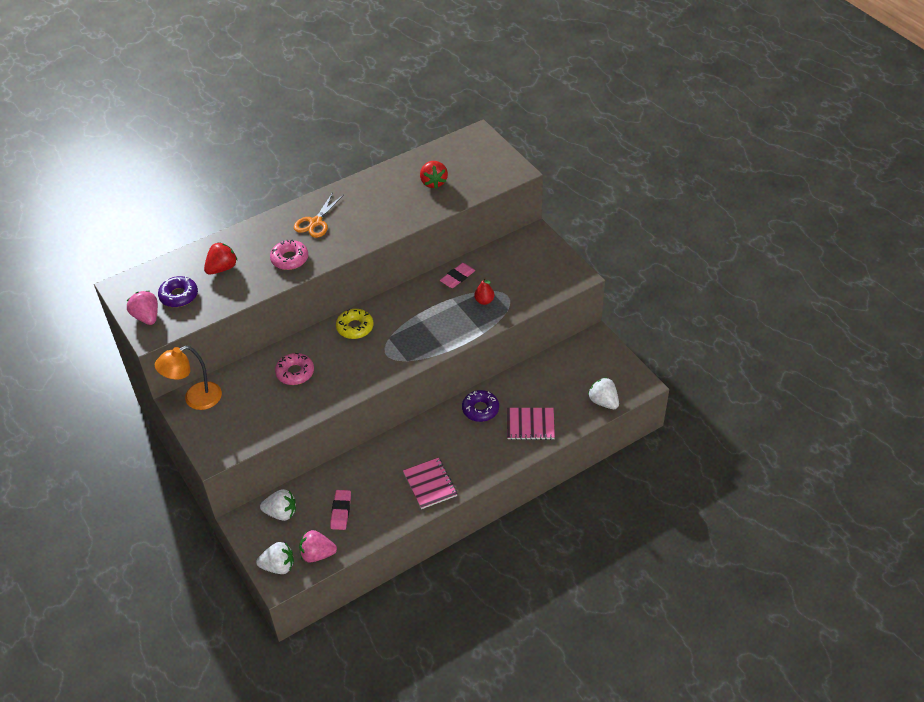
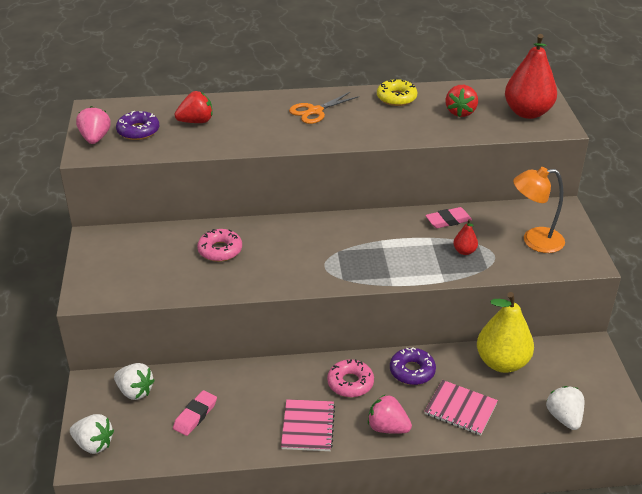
camera: 25 degrees right, 10 degrees down
(195, 399) = (108, 240): orange lamp -> orange lamp (534, 241)
(289, 259) = (266, 133): pink donut -> pink donut (350, 383)
(317, 554) = (141, 449): pink strawberry -> pink strawberry (387, 427)
(355, 327) = (309, 230): yellow donut -> yellow donut (396, 98)
(485, 165) = (527, 113): none -> red pear
(541, 376) = (502, 362): none -> yellow pear

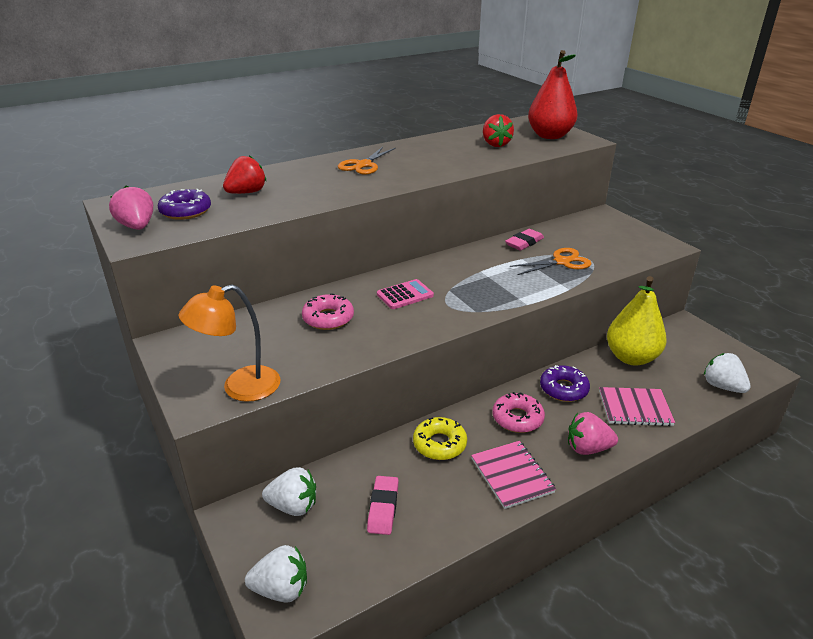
camera: 25 degrees left, 5 degrees down
(296, 246) = (405, 295): none -> pink calculator
(396, 98) = (429, 144): yellow donut -> yellow donut (439, 444)
(464, 251) = (562, 262): red pear -> orange scissors
(534, 241) = (609, 241): orange lamp -> orange lamp (240, 387)

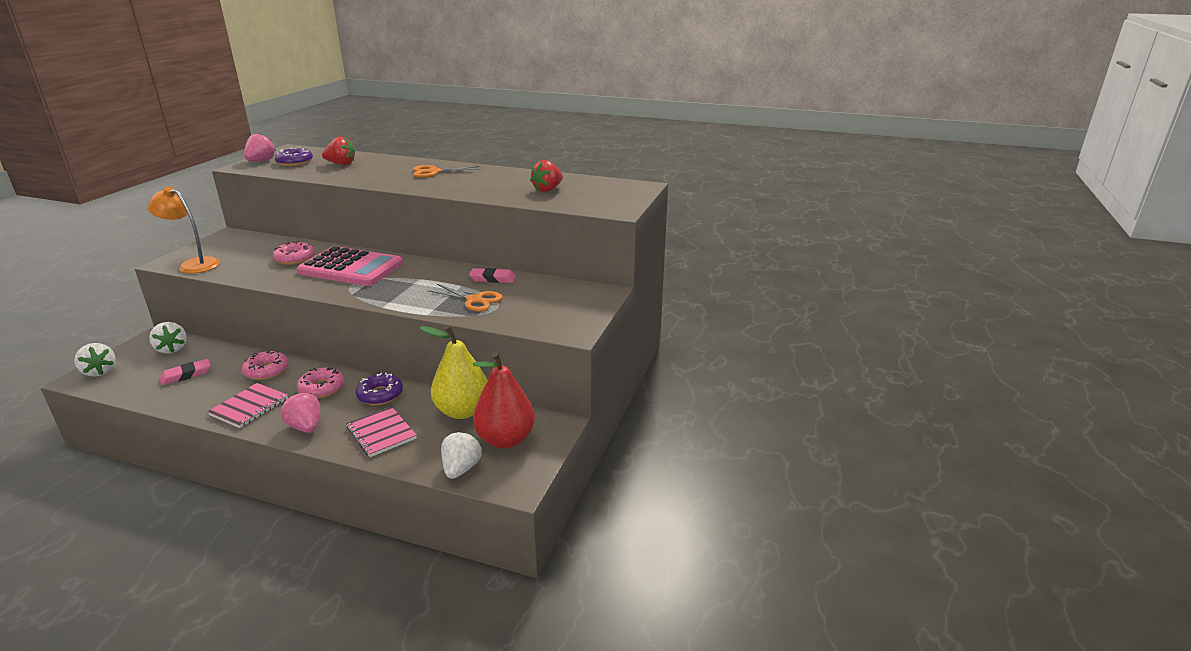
camera: 50 degrees right, 5 degrees down
(405, 295) = (351, 268): pink calculator -> pink calculator, size x2.14
(439, 444) = (266, 371): yellow donut -> pink donut
(550, 136) = (605, 199): red pear -> red pear (505, 439)

